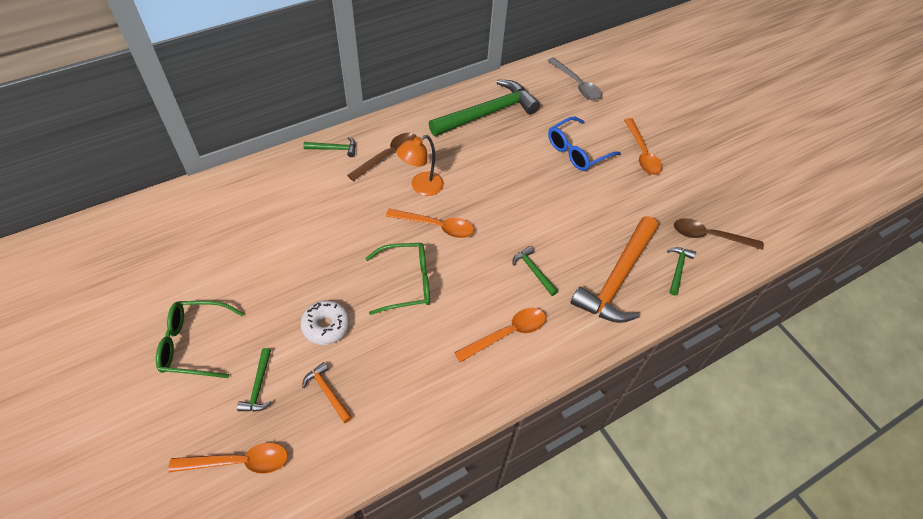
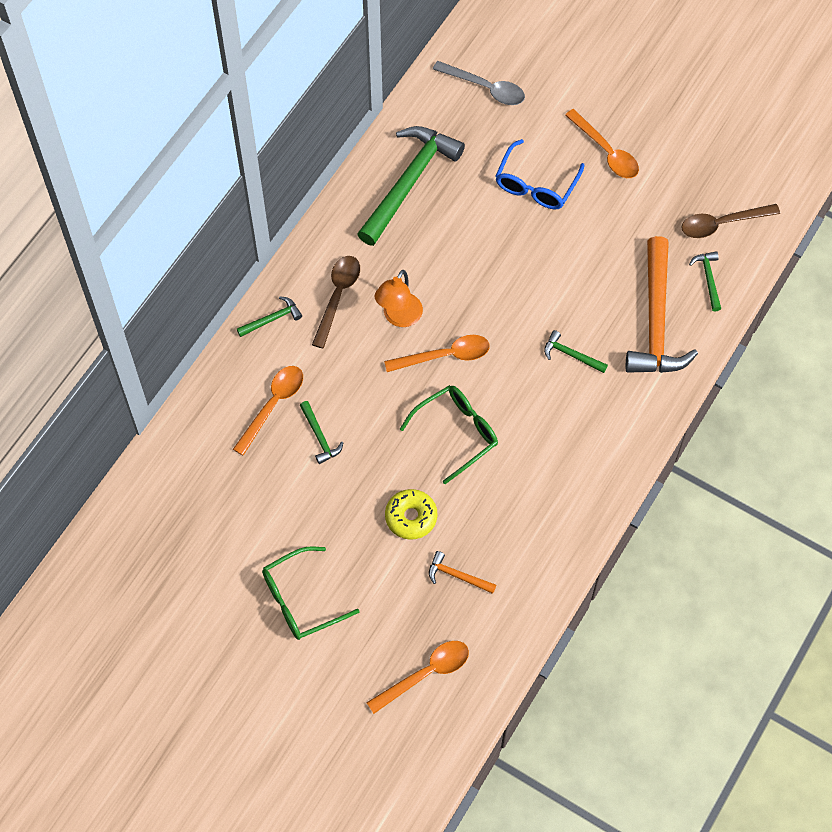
camera: 25 degrees left, 10 degrees up
(258, 386) = (391, 604): green hammer -> green hammer (319, 437)
(326, 326) = (411, 517): white donut -> yellow donut
(507, 334) = (584, 434): orange spoon -> orange spoon (273, 405)

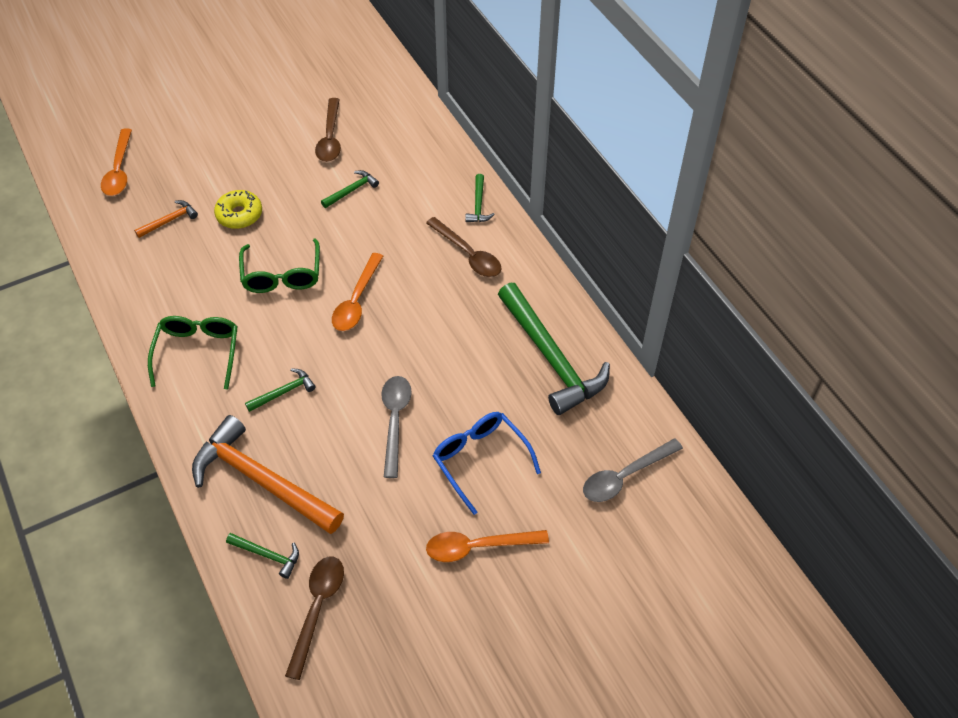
camera: 120 degrees right, 10 degrees down
(261, 500) = (330, 138): none -> brown spoon
(273, 405) = (401, 175): orange spoon -> none
(300, 600) = (236, 128): green glasses -> green glasses (198, 352)
(319, 437) = (352, 190): green hammer -> green hammer turned 135 degrees clockwise
(399, 317) = (417, 286): orange lamp -> none
(542, 260) = (395, 421): none -> grey spoon

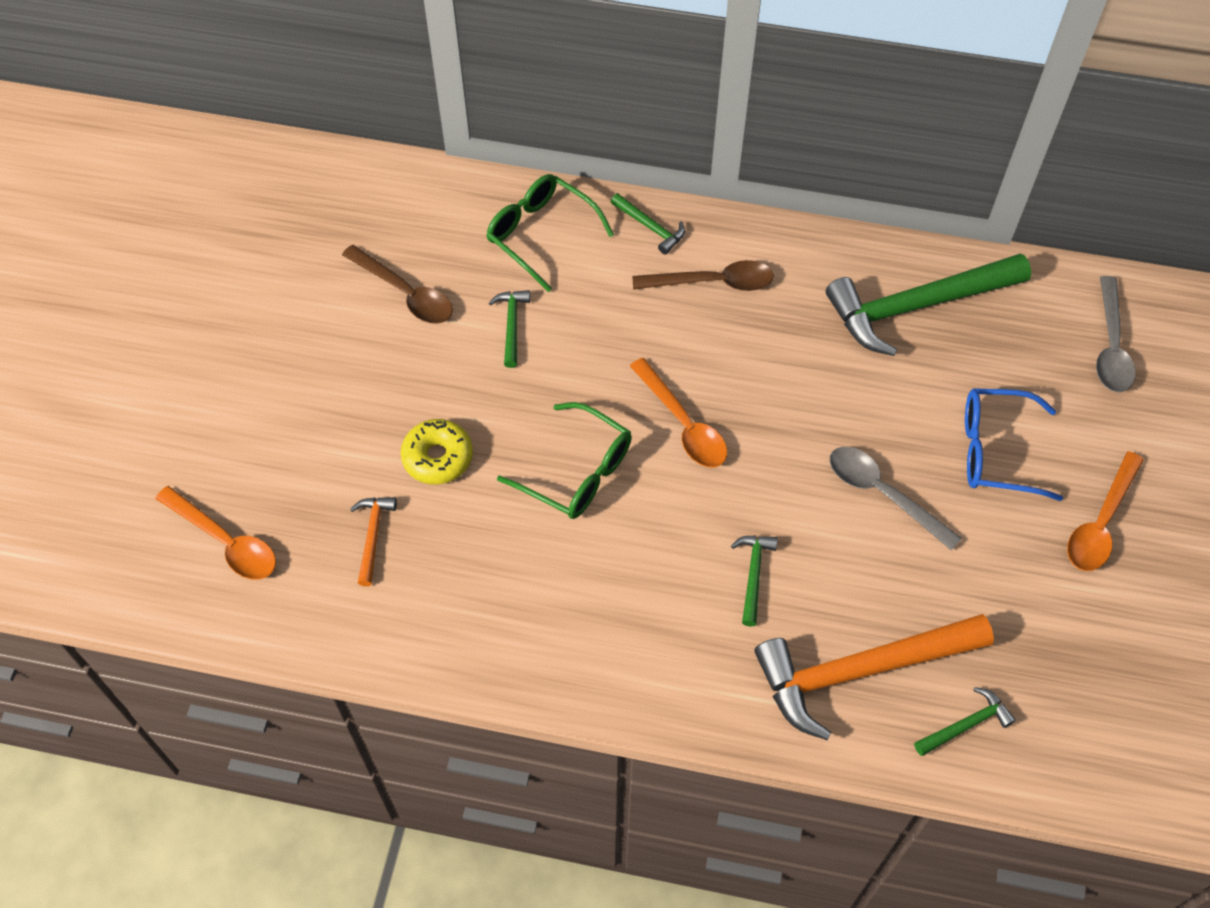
camera: 50 degrees left, 5 degrees up
(198, 352) = (616, 627): green glasses -> green glasses (540, 234)
(317, 609) = (1070, 717): brown spoon -> none
(551, 358) = (917, 306): green hammer -> green hammer turned 150 degrees clockwise

